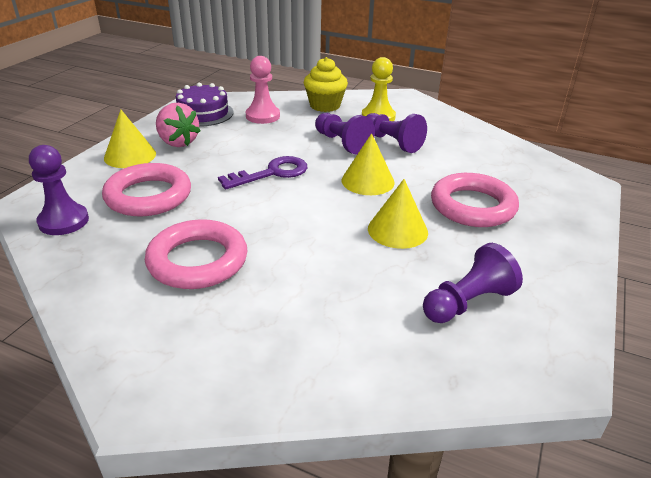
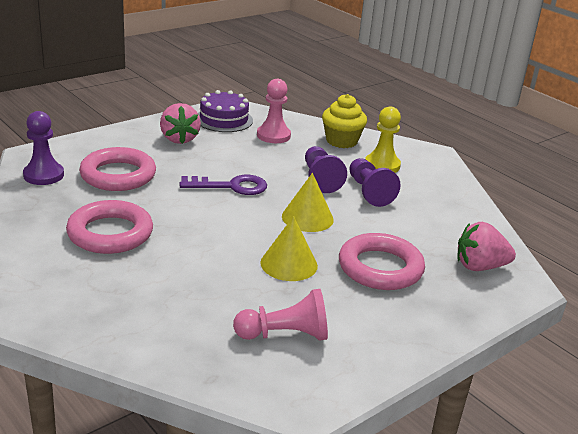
camera: 25 degrees right, 5 degrees down
(130, 156) = (132, 139): yellow cone -> none
(467, 302) = (285, 335): purple pawn -> pink pawn
(540, 178) = (479, 266): none -> pink strawberry

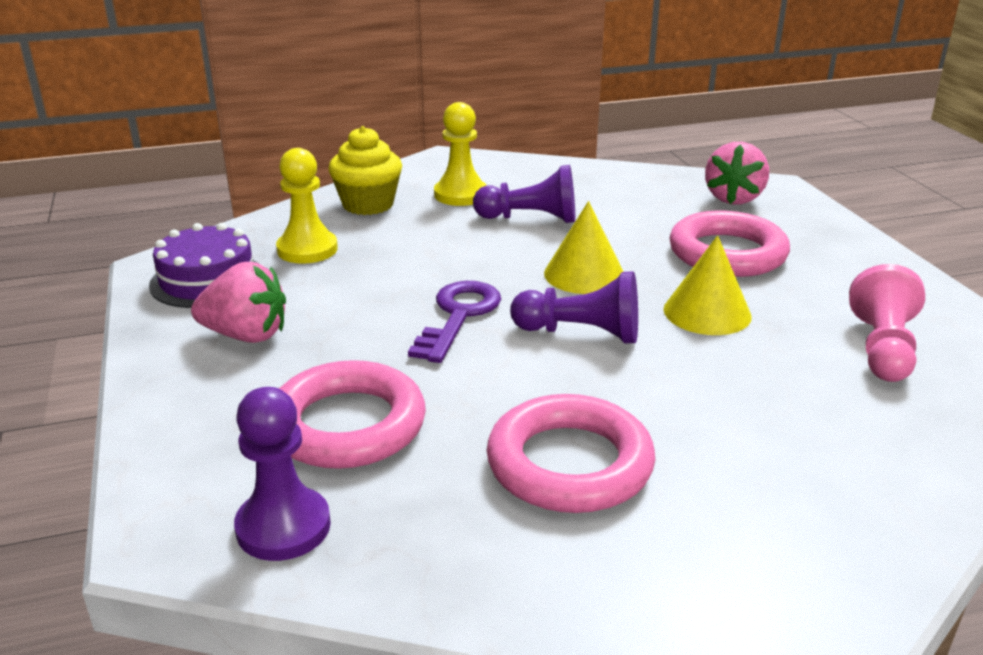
camera: 65 degrees left, 0 degrees up
(273, 135) = (307, 249): pink pawn -> yellow pawn
(320, 179) = (475, 243): purple pawn -> purple pawn (581, 333)

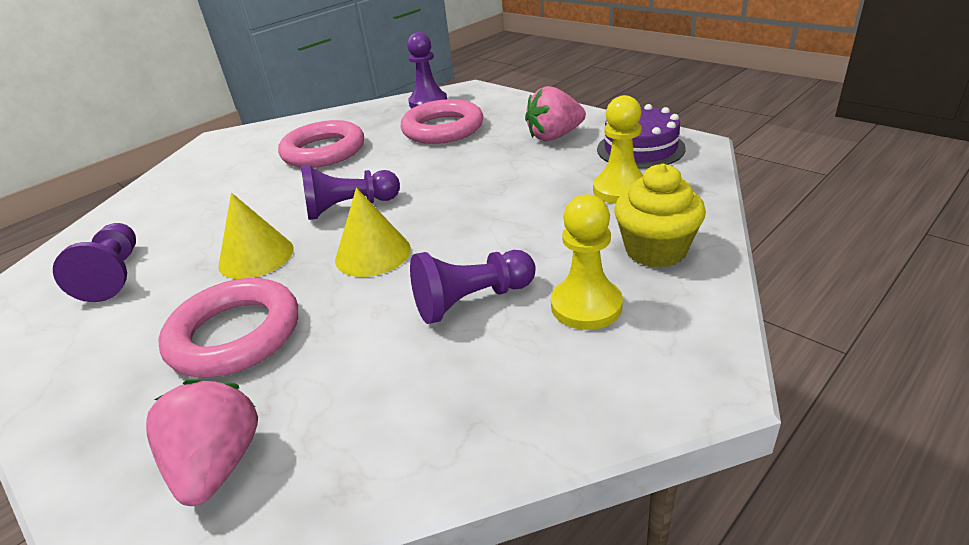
camera: 155 degrees right, 5 degrees up
(458, 316) = (442, 188): purple key -> none
(882, 349) = (114, 275): pink pawn -> purple pawn

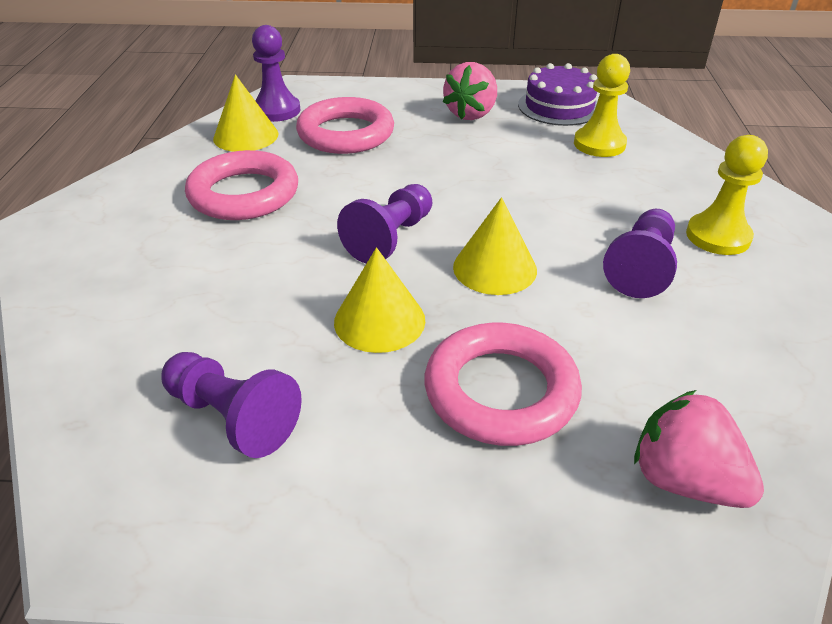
camera: 45 degrees left, 5 degrees up
(384, 115) = (246, 136): none -> yellow cone
(655, 250) = (695, 181): yellow cupcake -> none

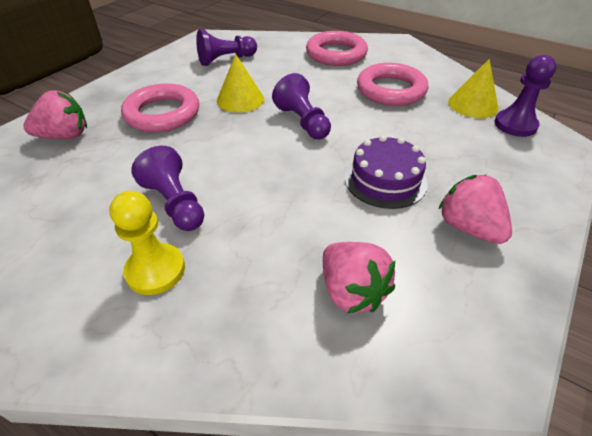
camera: 120 degrees right, 5 degrees up
(346, 133) = (457, 144): pink ring -> pink ring (336, 54)
(494, 268) = (240, 146): yellow cone -> none
(559, 106) = (461, 311): purple cake -> purple cake (385, 180)
(599, 144) = (351, 291): yellow pawn -> pink strawberry

